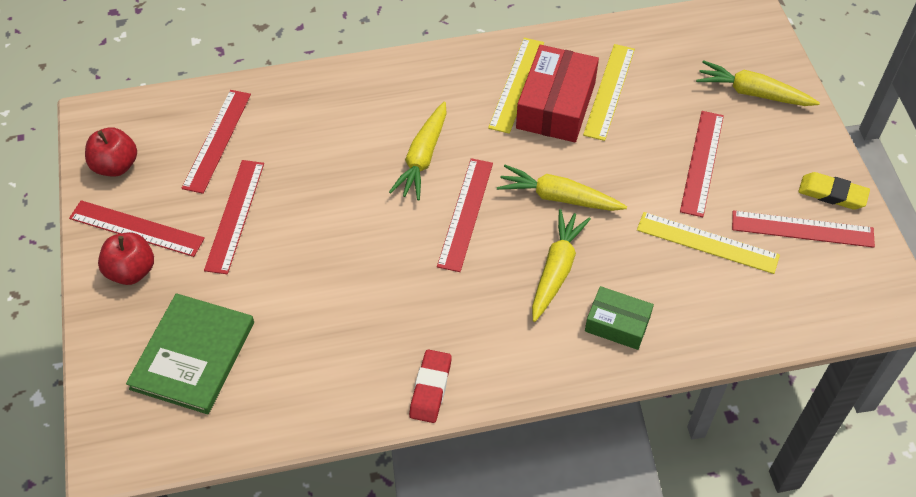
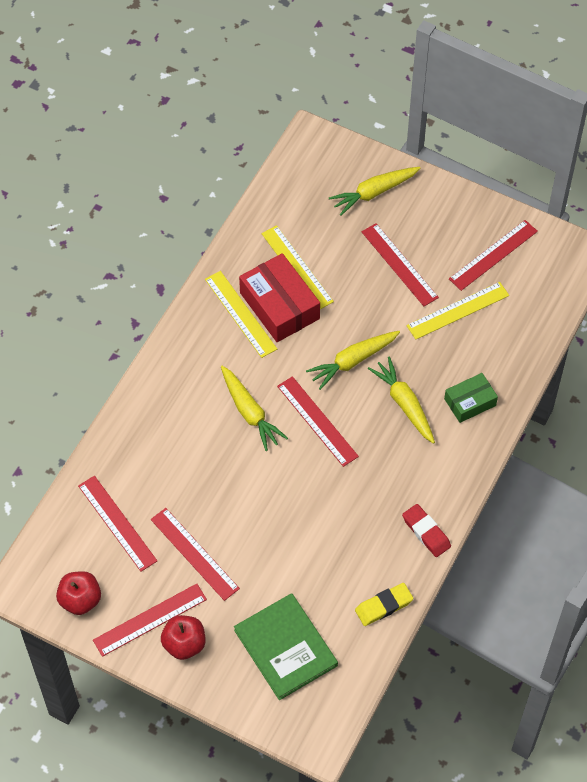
camera: 50 degrees left, 5 degrees up
(832, 194) = (484, 218): yellow eraser -> yellow eraser (383, 606)

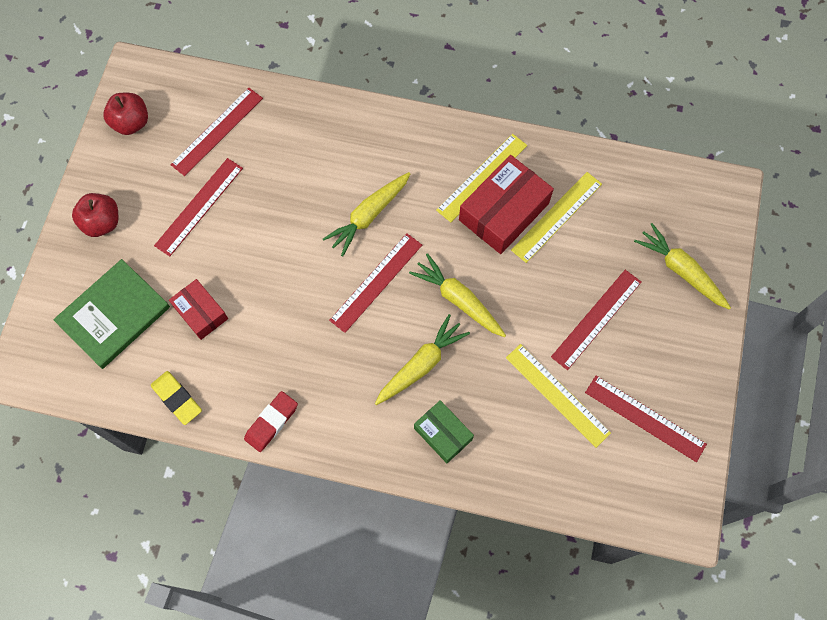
camera: 75 degrees right, 10 degrees up
(150, 619) = (122, 186): red ruler -> none
(305, 571) = (200, 312): none -> red box

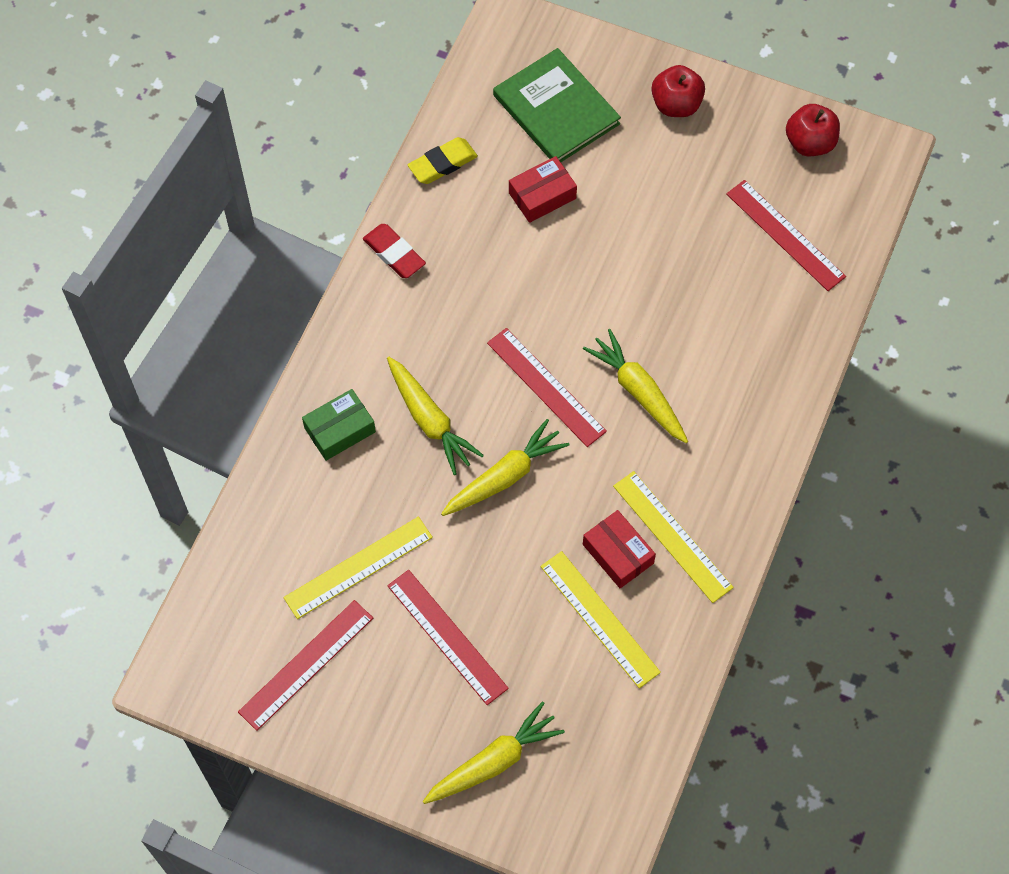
camera: 100 degrees right, 5 degrees down
(199, 206) = (682, 206): red ruler -> none
(503, 211) = (618, 554): red box -> red box, size x0.59

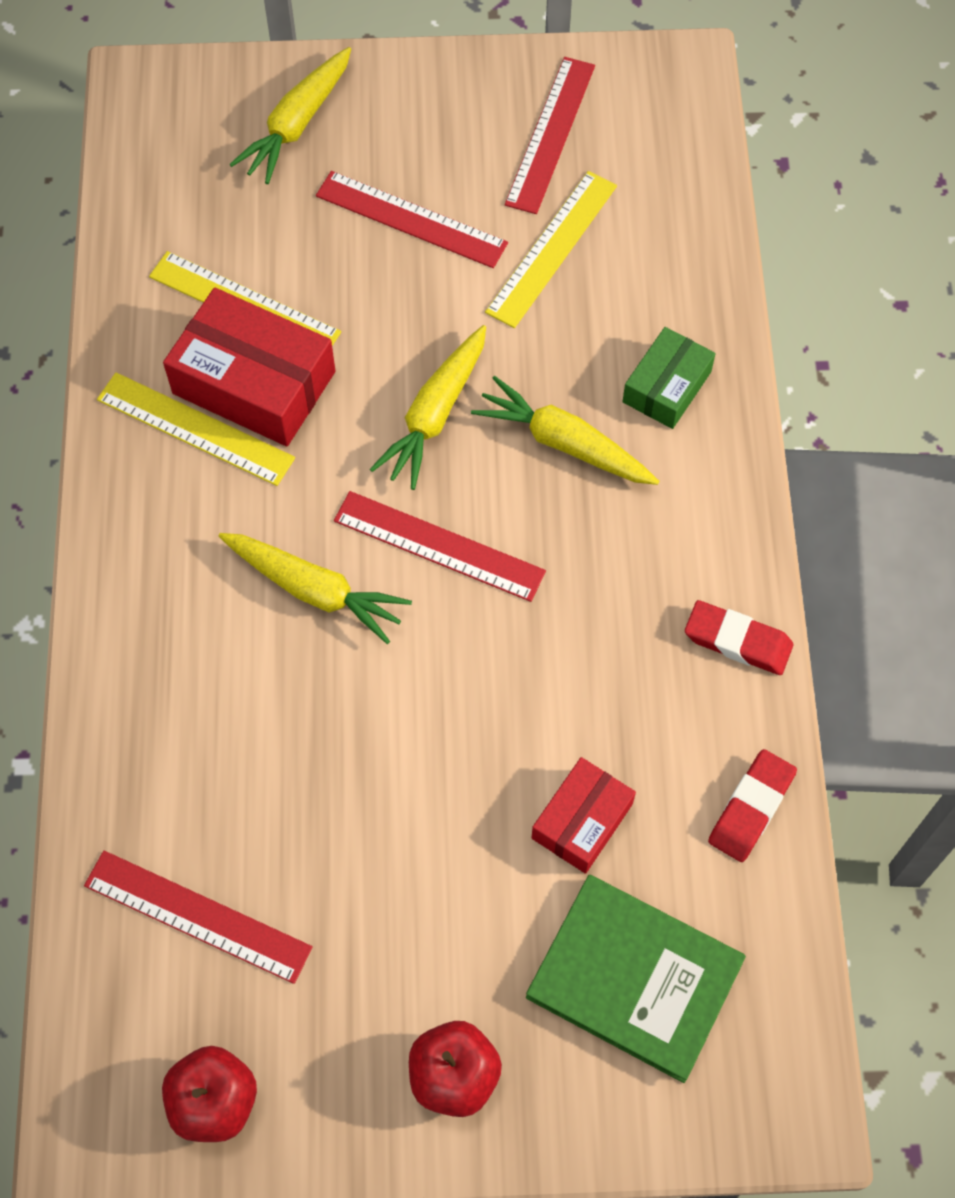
camera: 155 degrees right, 0 degrees up
(443, 164) = (751, 808): yellow eraser -> red eraser
(618, 554) = (254, 383): red box -> red box, size x1.69

